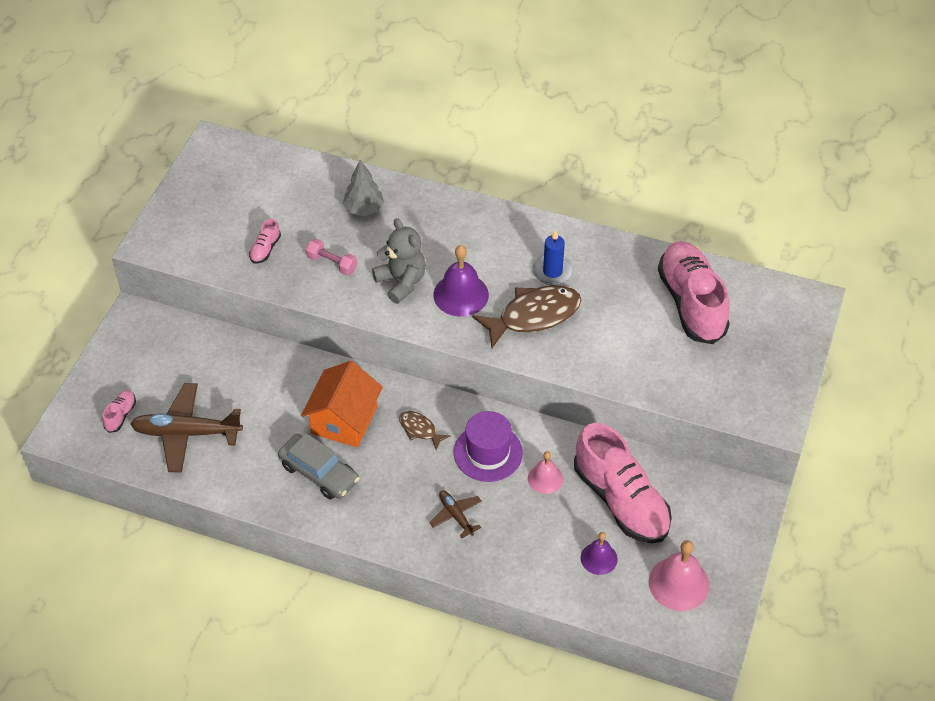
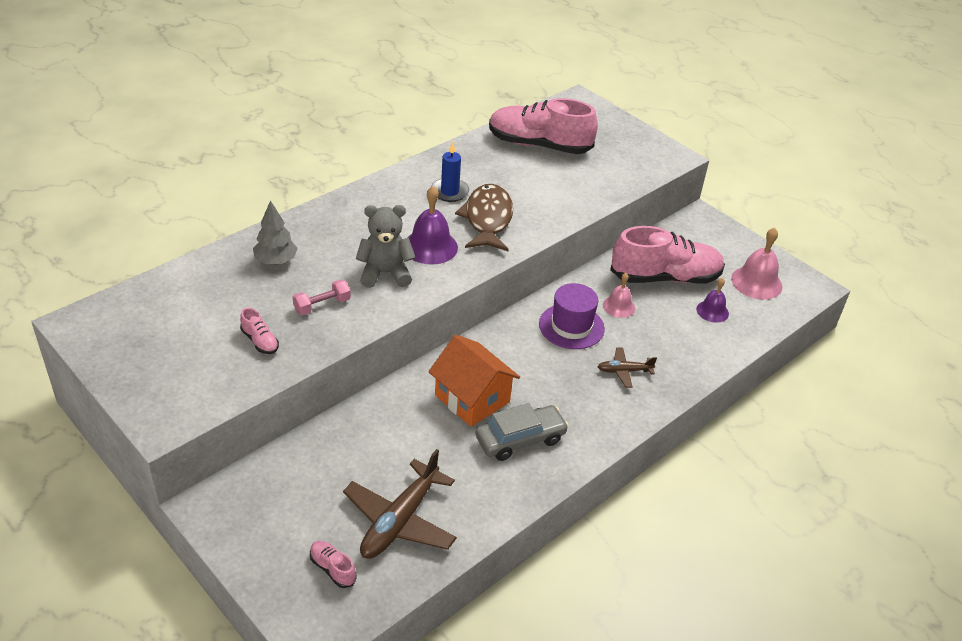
camera: 65 degrees left, 10 degrees down
(420, 430) = (518, 355): brown fish -> none

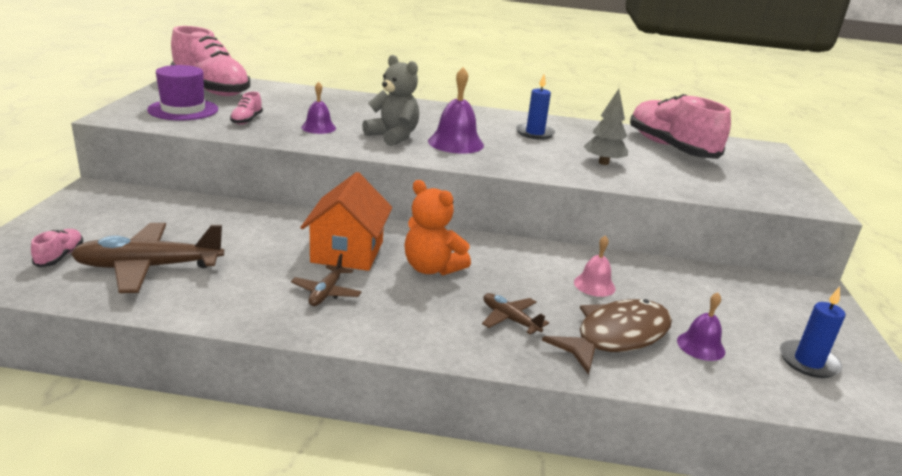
camera: 50 degrees right, 15 degrees down
(275, 261) = (342, 105): grey tree -> grey tree (603, 163)
(322, 305) = (318, 127): pink dumbbell -> purple bell
(487, 219) = (533, 153): brown fish -> brown fish (616, 336)
(520, 439) = (326, 292): grey car -> brown plane
(533, 368) = (432, 268): none -> orange teddy bear
(571, 326) = (520, 269): purple hat -> purple hat (183, 110)
(665, 277) = (687, 298): pink shoe -> pink shoe (211, 89)
(756, 282) = (808, 362): pink bell -> blue candle

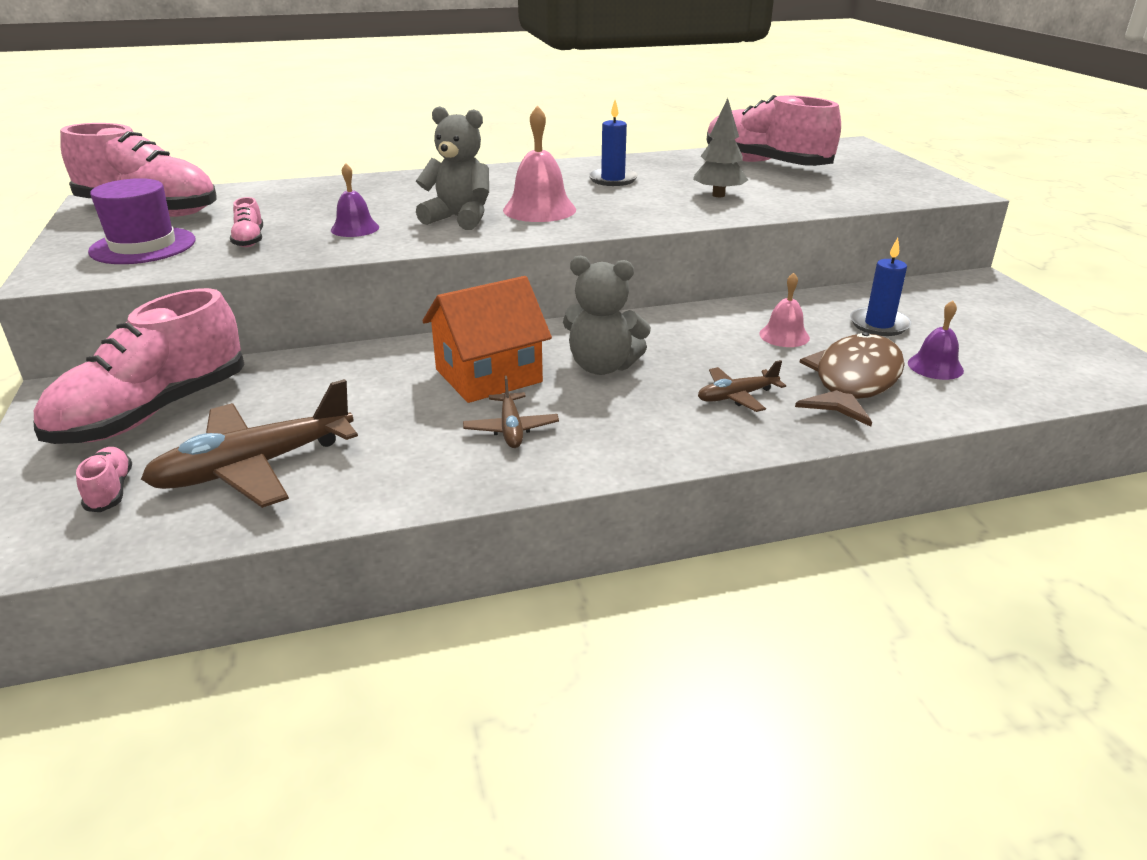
camera: 20 degrees left, 5 degrees up
(127, 216) = (153, 412): none -> pink shoe
(347, 252) = (488, 376): orange house -> orange house turned 75 degrees clockwise
(432, 268) = (602, 366): orange teddy bear -> grey teddy bear
(455, 143) = (539, 209): purple bell -> pink bell
(510, 319) = (736, 396): brown plane -> brown plane turned 45 degrees counterclockwise
(808, 362) = (1035, 352): blue candle -> blue candle (879, 324)

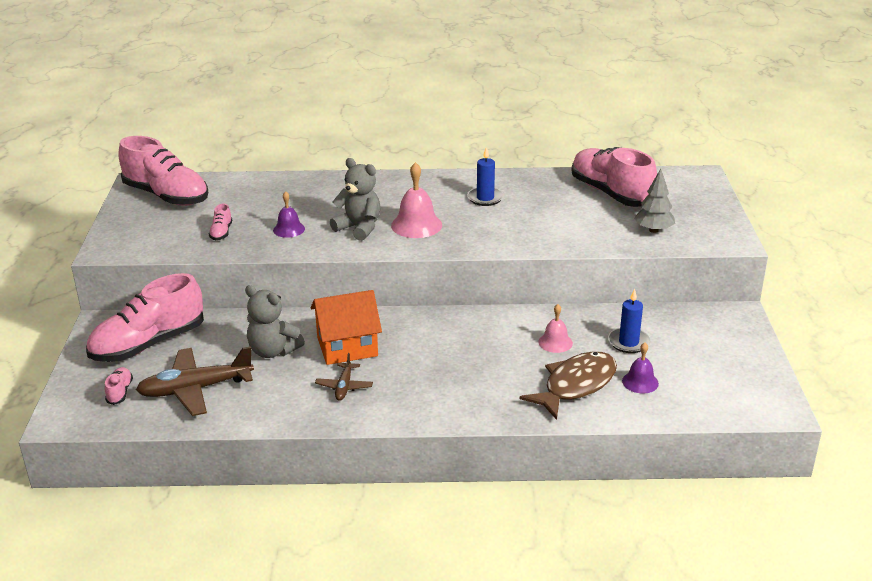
camera: 15 degrees right, 0 degrees up
(143, 246) = (158, 230): purple hat -> none
(602, 366) = (420, 350): grey teddy bear -> grey teddy bear (273, 351)
(718, 195) = (551, 225): grey tree -> grey tree (653, 230)
(736, 396) = (492, 385): brown plane -> none

